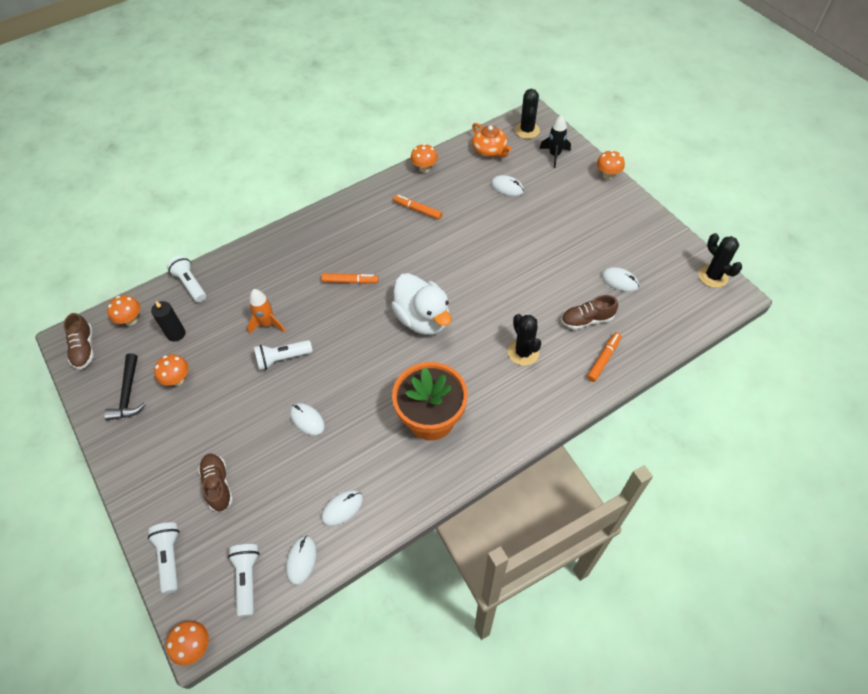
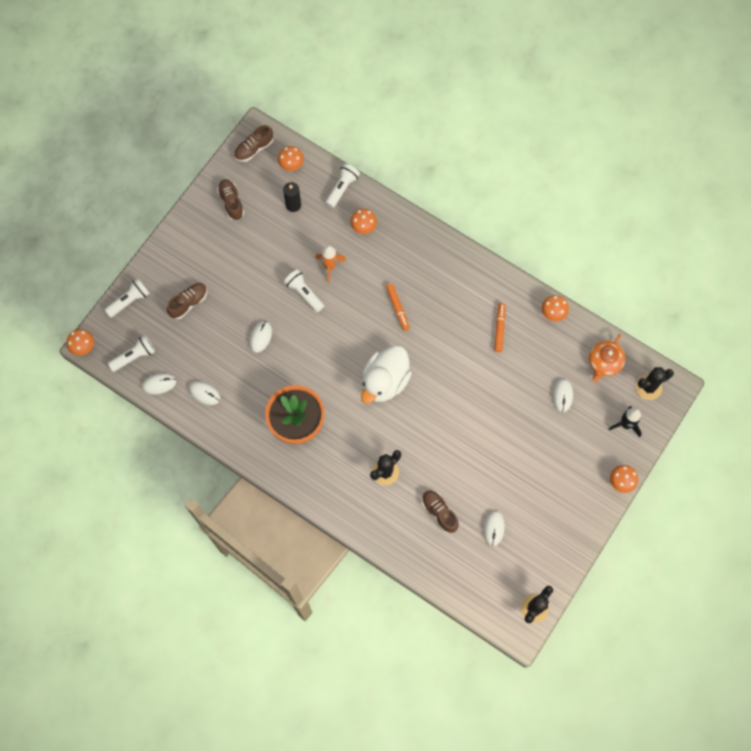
camera: 65 degrees right, 15 degrees up
(128, 393) = (231, 202): black hammer -> brown shoe
(177, 379) = (256, 229): orange mushroom -> orange mushroom (363, 227)
(603, 359) = (405, 537): orange marker -> none

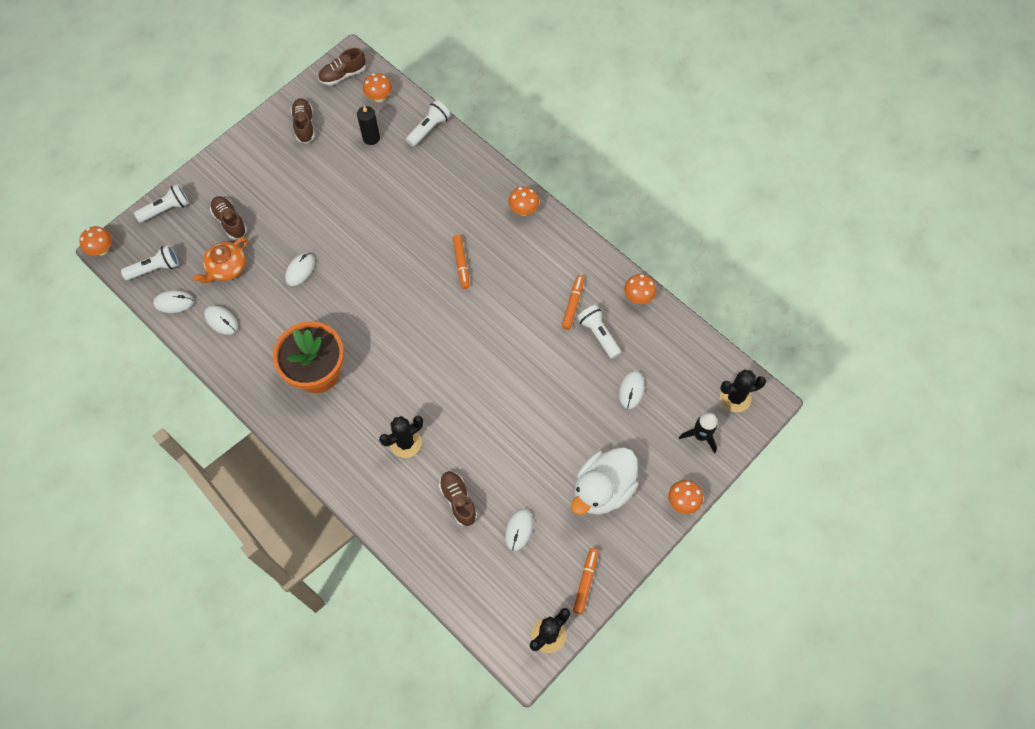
camera: 10 degrees right, 5 degrees down
(188, 303) = (230, 221): brown shoe -> brown shoe turned 90 degrees counterclockwise
(304, 293) = (360, 231): white flashlight -> white flashlight (598, 334)
(330, 266) = (396, 207): orange rocket -> none
(363, 227) = (443, 172): orange mushroom -> orange mushroom (523, 210)
(385, 381) = (428, 341): white duck -> white duck (602, 489)
(555, 560) = (585, 582): none -> orange marker
(604, 362) = (688, 361): orange teapot -> orange teapot (226, 268)

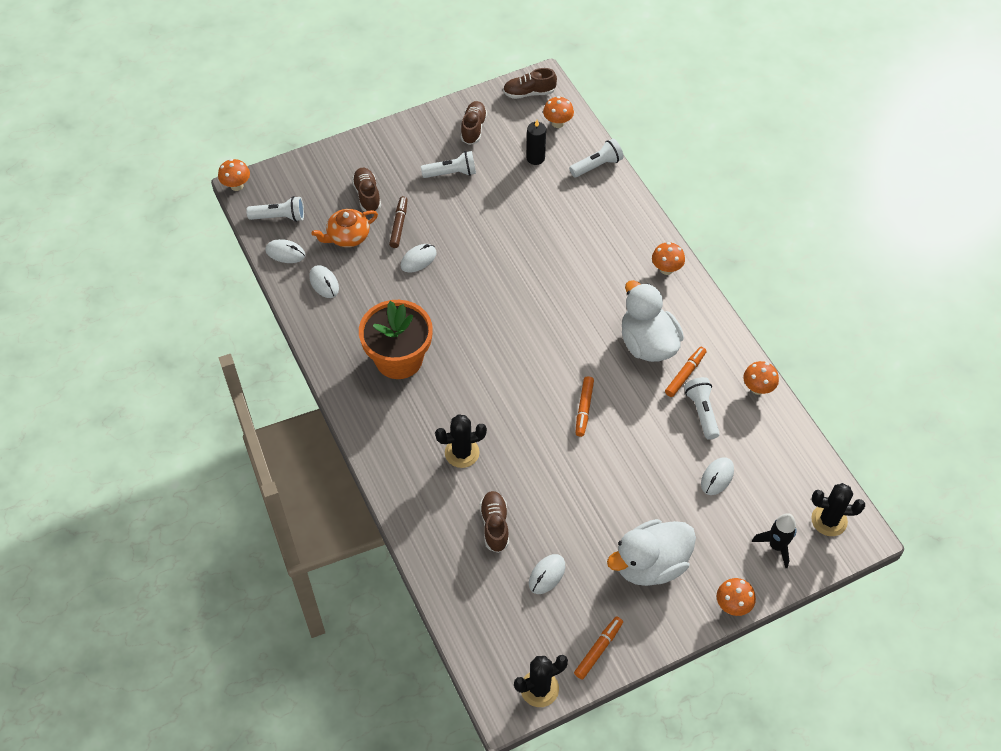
camera: 20 degrees right, 10 degrees down
(166, 209) = (311, 167): white flashlight -> white flashlight (451, 173)
(270, 242) = (399, 225): none -> brown marker
(461, 264) = (582, 301): orange marker -> orange marker (584, 409)
(531, 286) = (647, 344): none -> white duck

